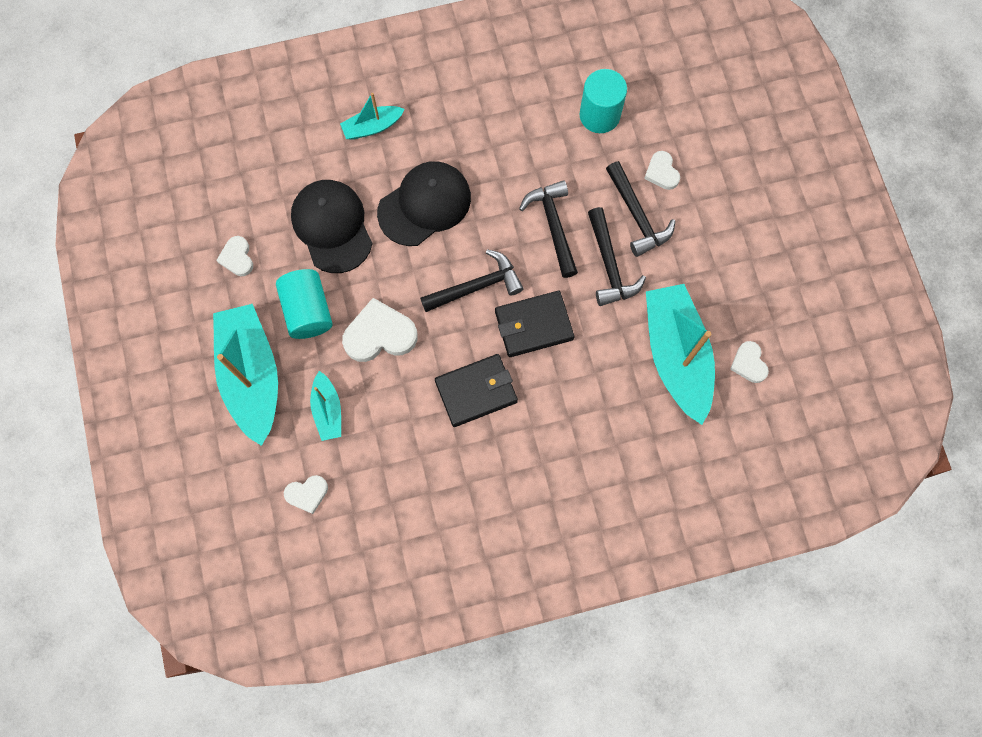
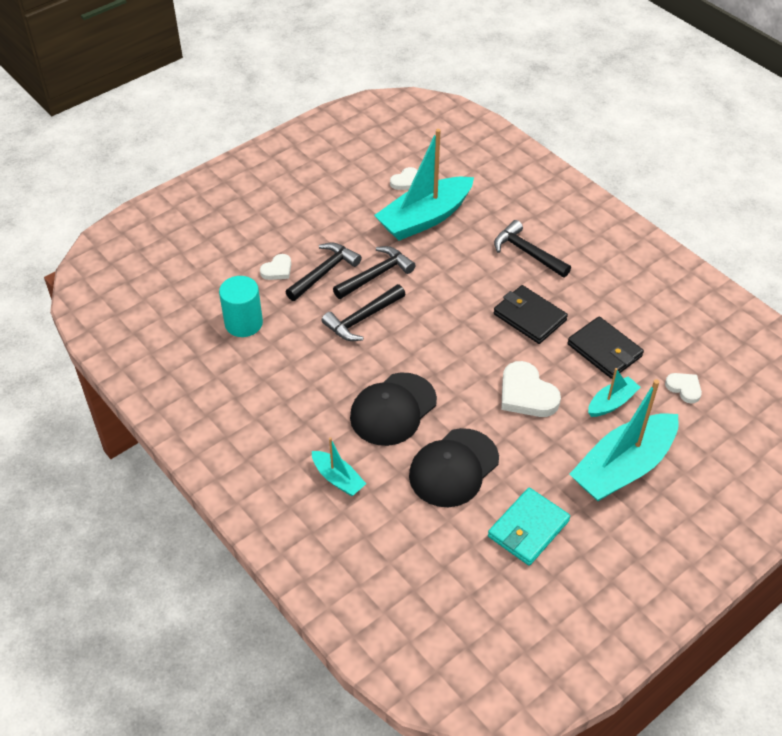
camera: 115 degrees left, 25 degrees down
(237, 258) = (528, 528): white heart -> turquoise wallet
(308, 310) = (540, 452): turquoise cylinder -> none
(424, 205) = (393, 409): black cap -> black cap turned 75 degrees counterclockwise
(476, 287) = (445, 347): black hammer -> black hammer (527, 253)
(533, 325) = (454, 302): black wallet -> black wallet (604, 350)

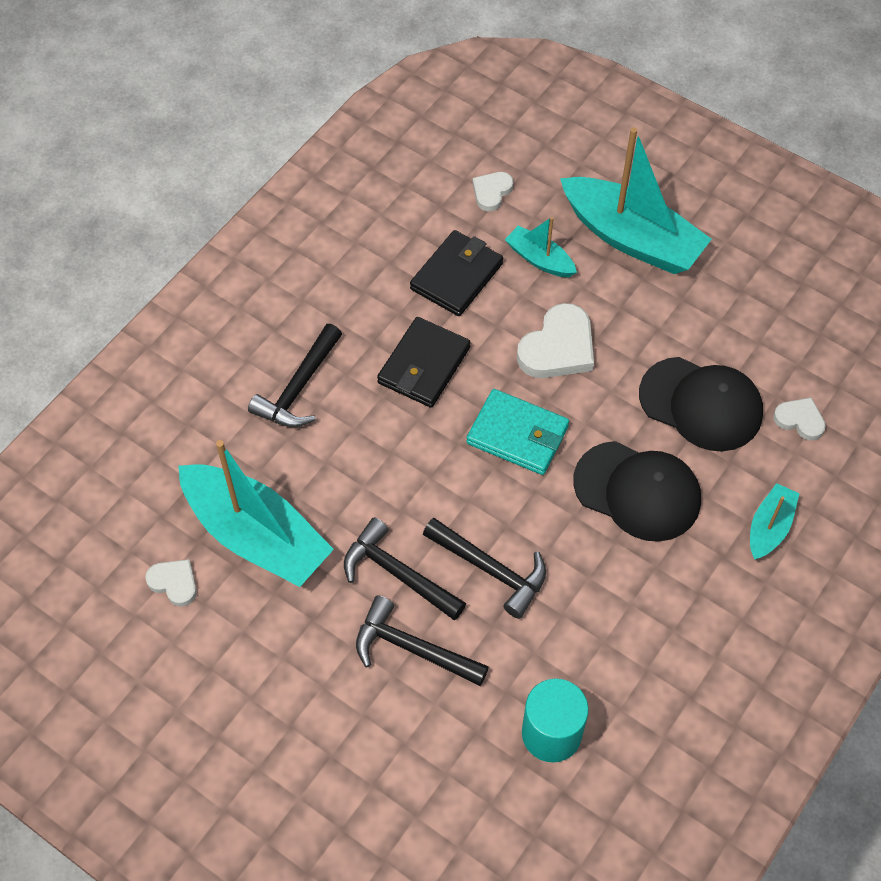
camera: 105 degrees left, 10 degrees up
(277, 270) = (426, 720): white heart -> white heart (799, 420)
(528, 528) = (753, 315): turquoise wallet -> turquoise wallet (517, 435)

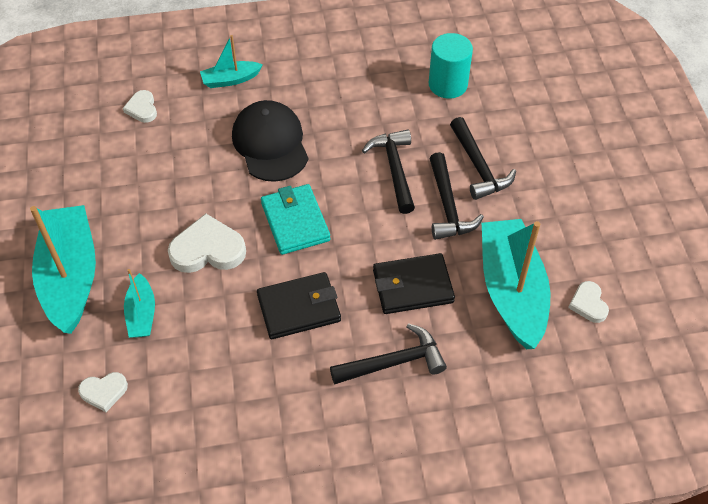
camera: 135 degrees left, 5 degrees down
(456, 276) = (206, 350): black wallet -> black wallet (412, 286)
(701, 404) = (177, 155): black cap -> none

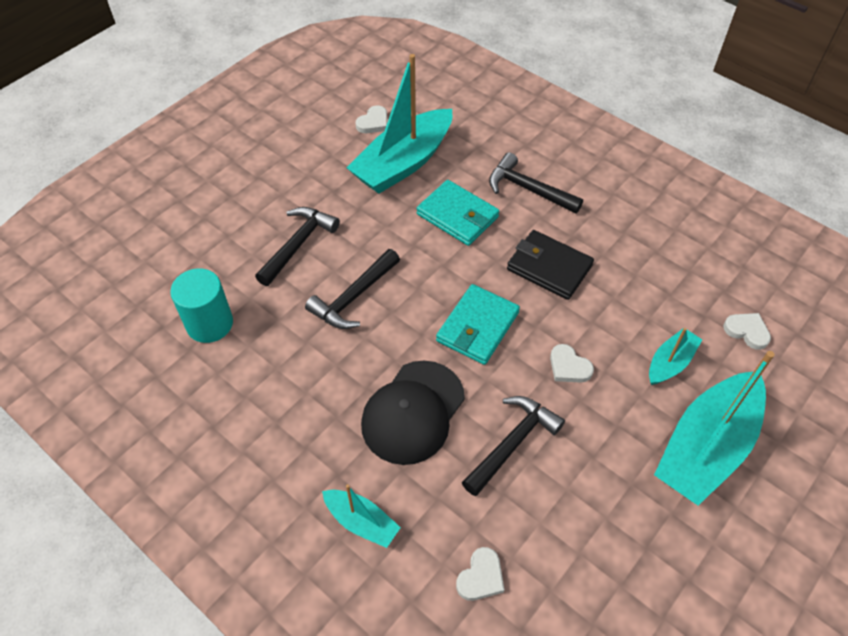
camera: 130 degrees left, 0 degrees up
(208, 249) = (569, 367): white heart -> white heart, size x0.57
(412, 286) = (457, 216): black wallet -> turquoise wallet
(447, 206) = (360, 240): black hammer -> black hammer (512, 443)

